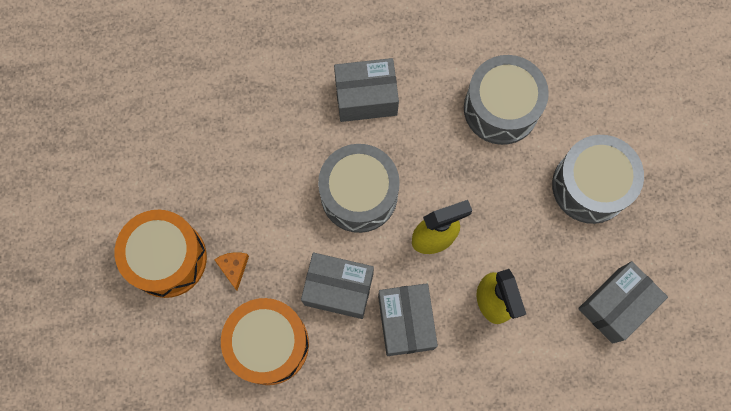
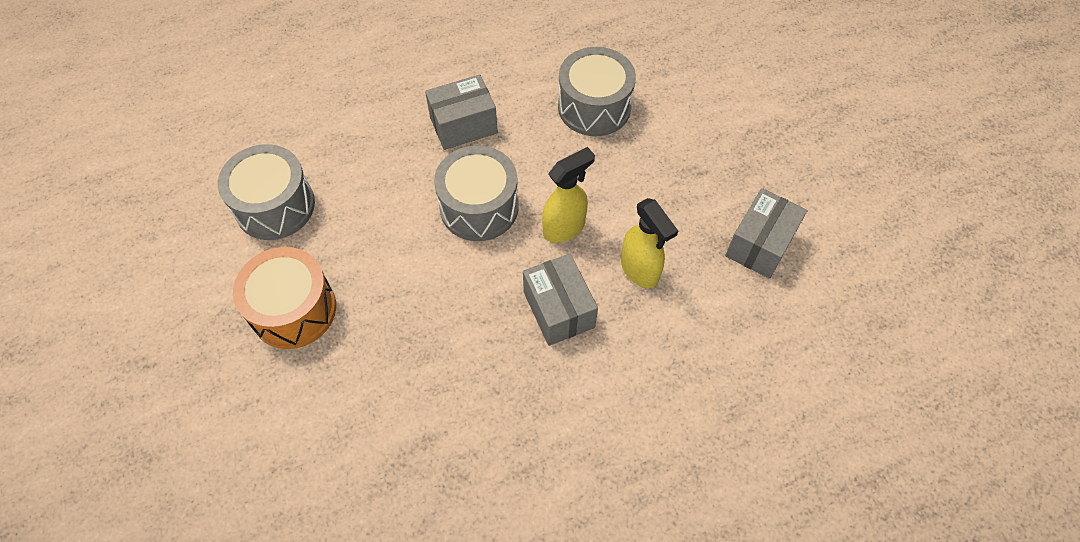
camera: 15 degrees left, 15 degrees down
(234, 268) = (366, 302): orange cheese -> none
(268, 344) = (421, 365): orange drum -> none
(338, 289) = (481, 295): grey box -> none
(590, 186) = (698, 150): grey drum -> grey drum (275, 206)

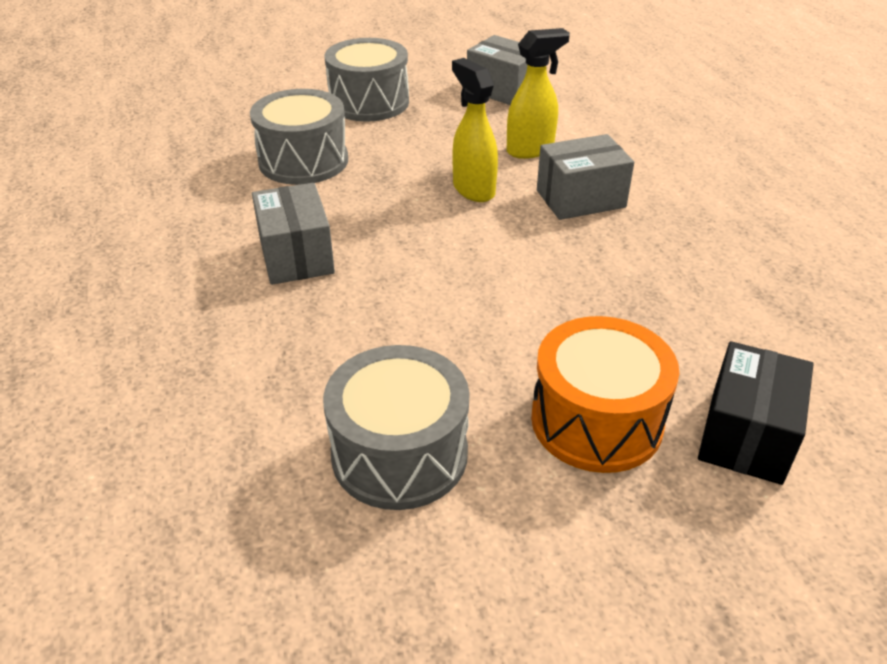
camera: 85 degrees left, 20 degrees down
(274, 399) = (746, 435): none -> black box
(479, 207) = (435, 247): grey drum -> grey drum (369, 102)

